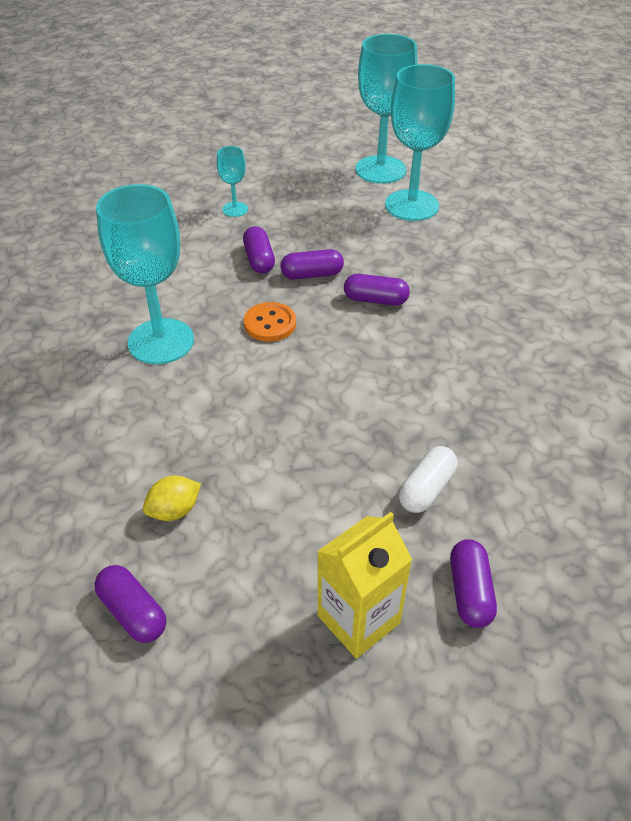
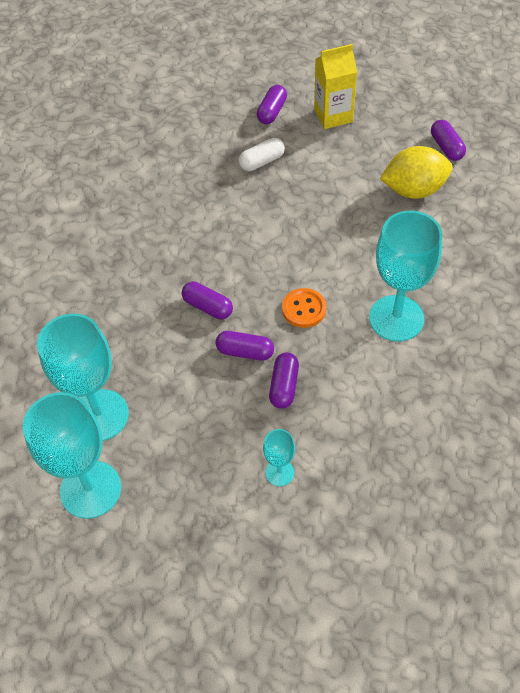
camera: 155 degrees left, 10 degrees up
(174, 510) = (414, 190): yellow lemon -> yellow lemon, size x1.90

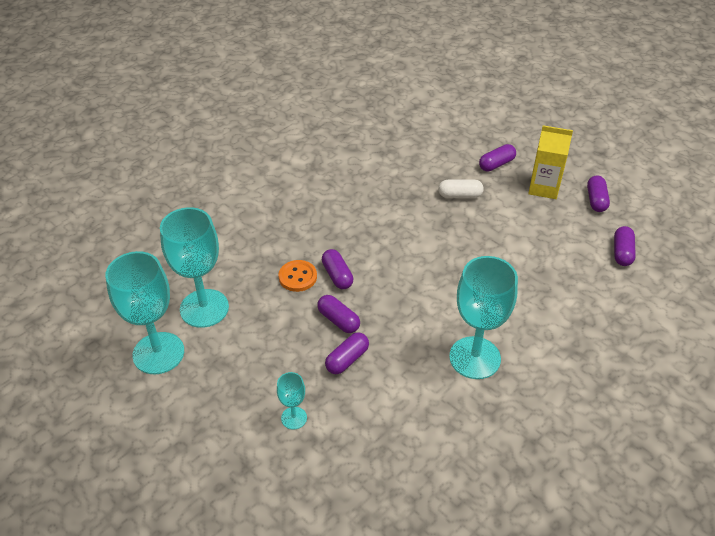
camera: 30 degrees right, 10 degrees down
(304, 309) = (407, 313): orange button -> orange button (297, 277)
(388, 106) = (596, 200): none -> purple capsule
(414, 190) = (567, 271): yellow lemon -> none

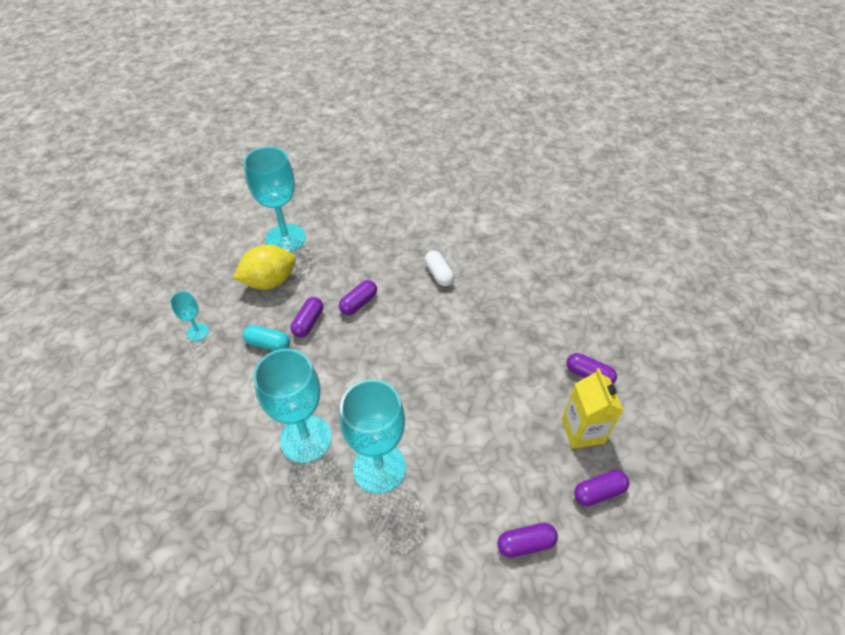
camera: 65 degrees right, 5 degrees up
(158, 353) = (233, 233): turquoise goblet -> turquoise goblet (379, 467)
(260, 337) = (269, 281): none -> yellow lemon
(297, 277) = (344, 278): orange button -> none
(347, 359) = (268, 344): purple capsule -> turquoise capsule
(460, 195) = (518, 358): white capsule -> white capsule (439, 274)

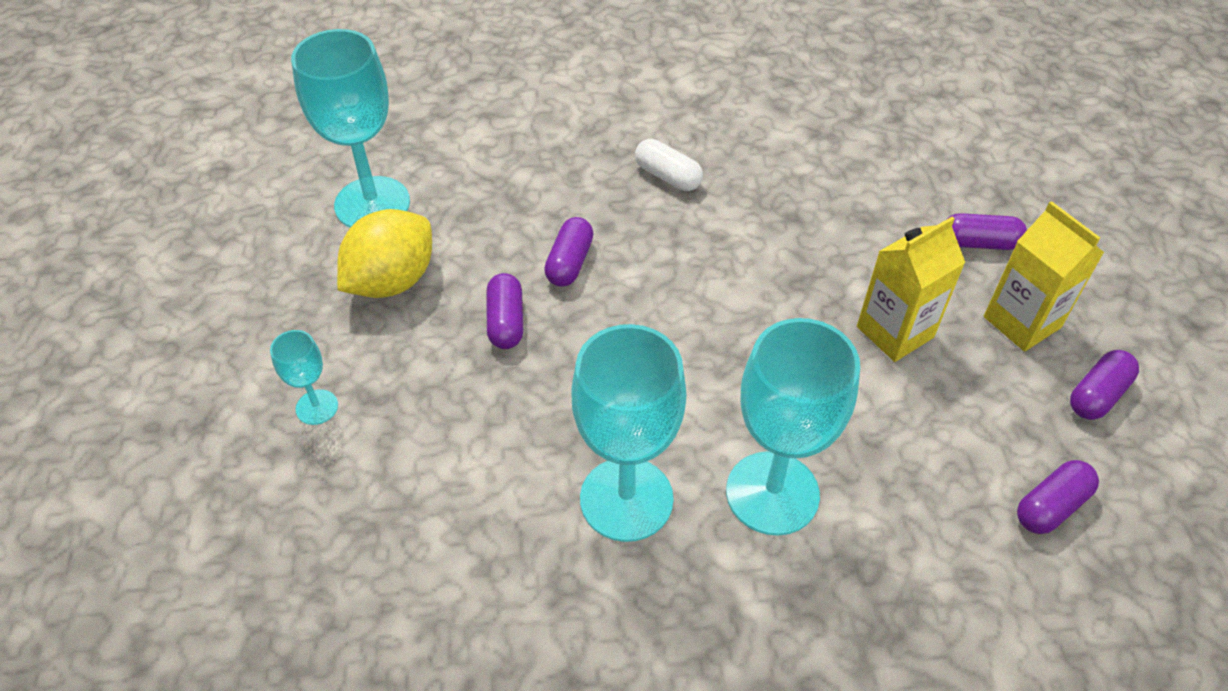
camera: 25 degrees left, 0 degrees up
(268, 344) = (459, 379): turquoise capsule -> none
(504, 407) = (895, 332): none -> yellow carton

